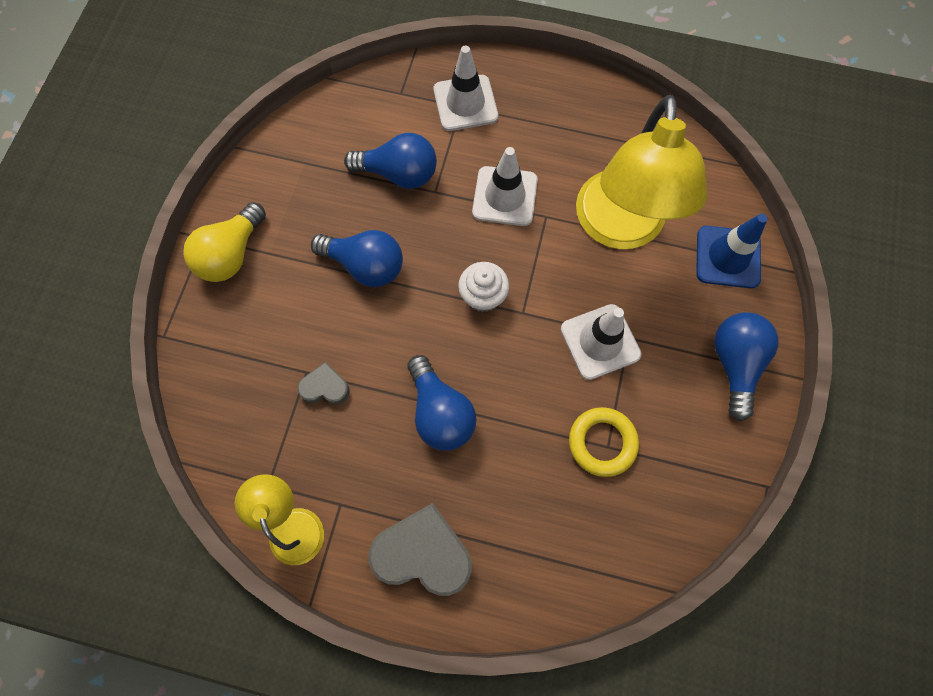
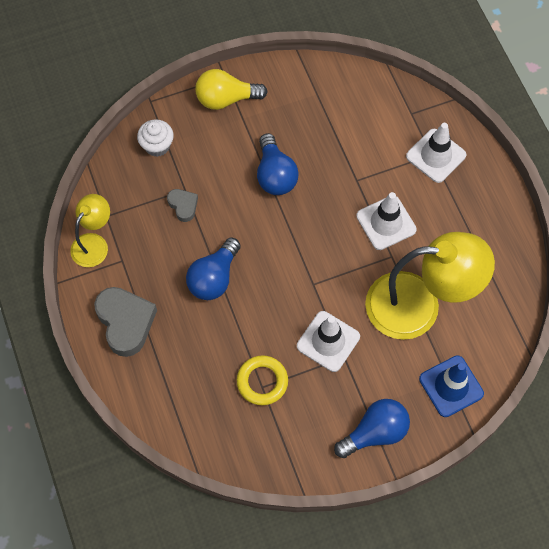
camera: 55 degrees right, 5 degrees down
(399, 174) = (352, 151): blue light bulb -> none
(483, 296) = (306, 254): white cupcake -> white cupcake (157, 146)
(619, 228) = (418, 306): yellow lamp -> yellow lamp turned 150 degrees counterclockwise

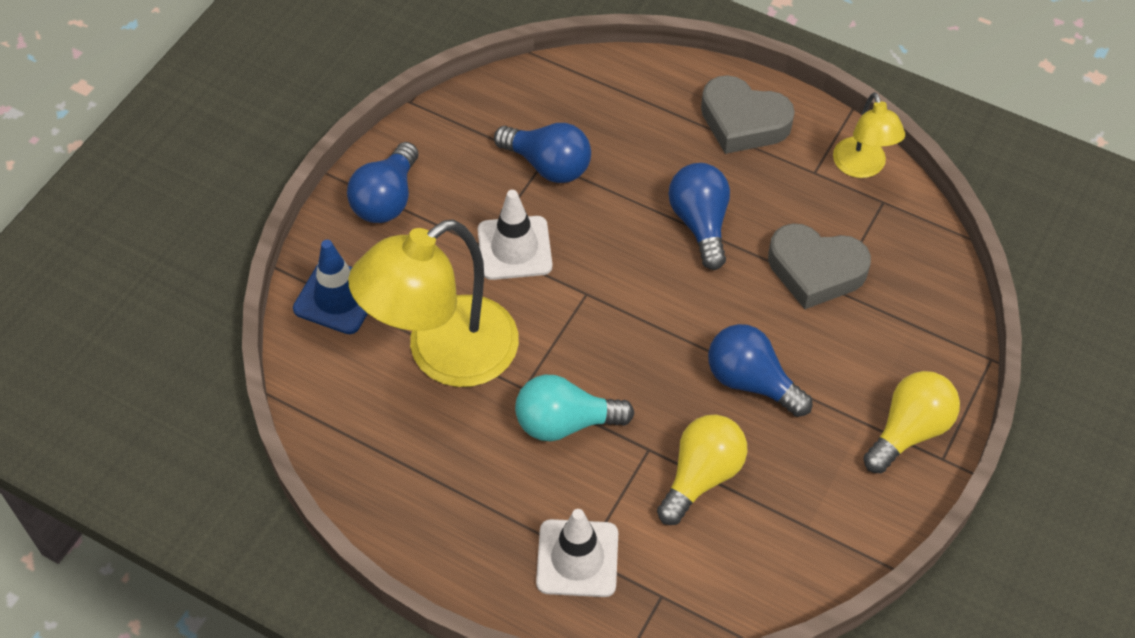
camera: 140 degrees right, 10 degrees down
(157, 146) = (920, 313): white cupcake -> none
(183, 206) = (815, 271): grey heart -> grey heart, size x1.90
(262, 382) = (548, 165): yellow ring -> blue light bulb
(343, 149) = (701, 476): none -> yellow light bulb
(386, 223) = (565, 422): white traffic cone -> turquoise light bulb

